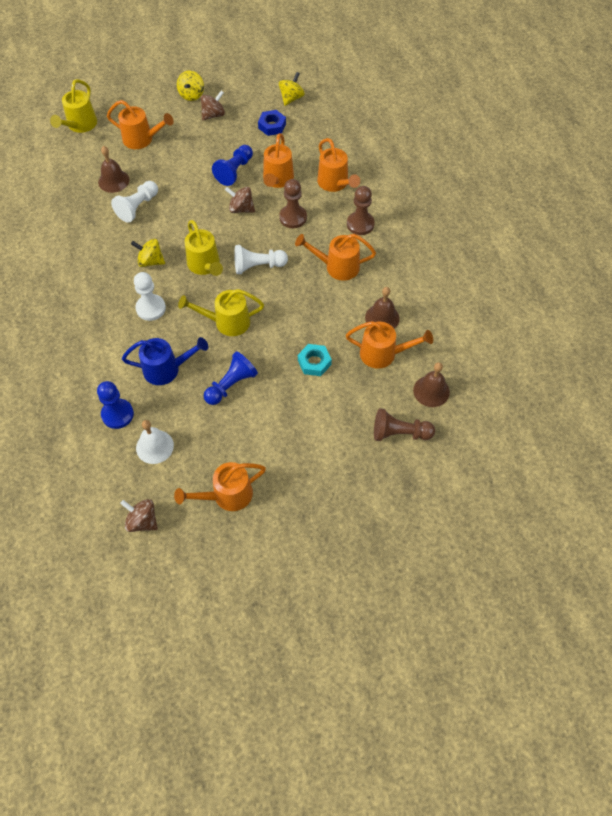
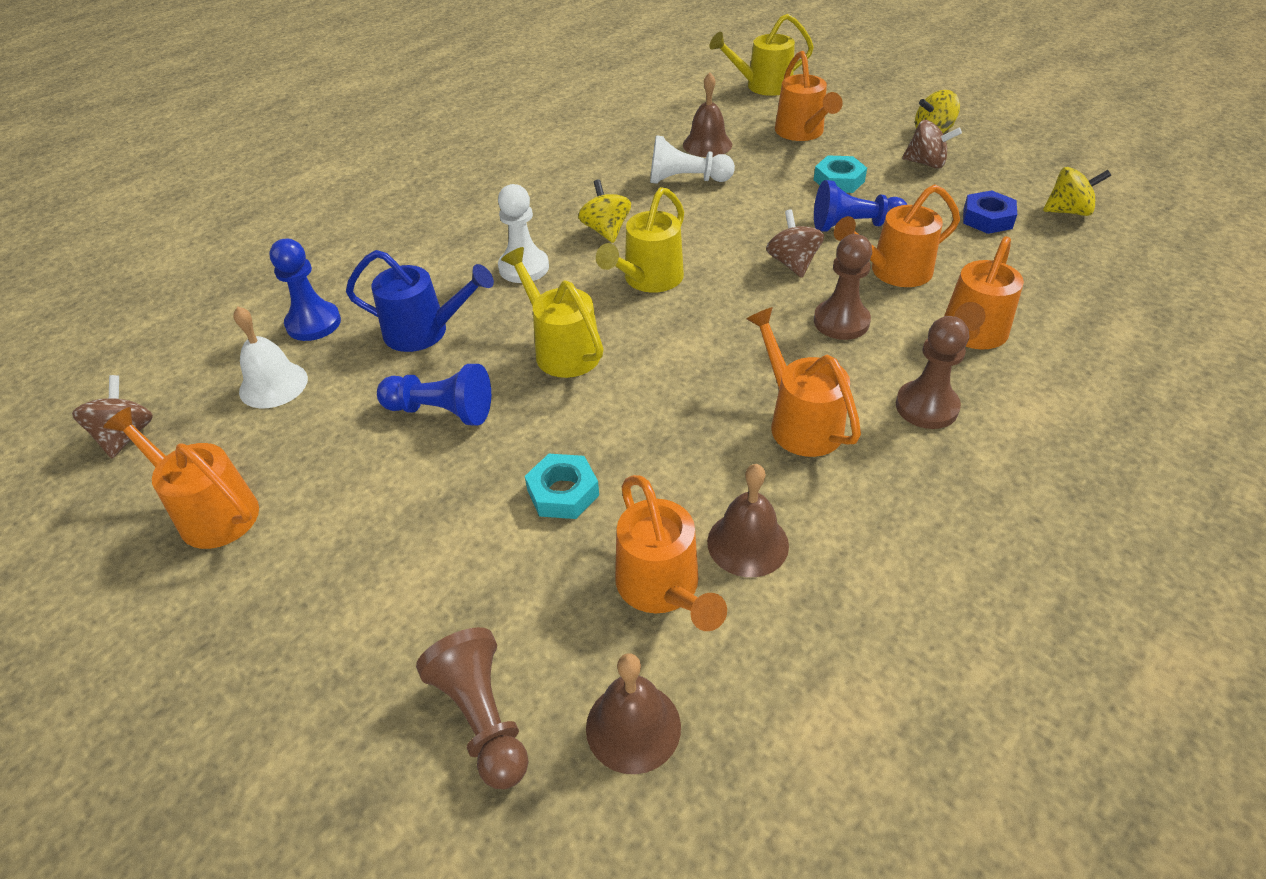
camera: 60 degrees right, 15 degrees down
(167, 369) = (426, 332): blue watering can -> blue watering can turned 45 degrees counterclockwise
(196, 153) = (839, 180): none -> turquoise nut
(258, 266) = (702, 331): white pawn -> none

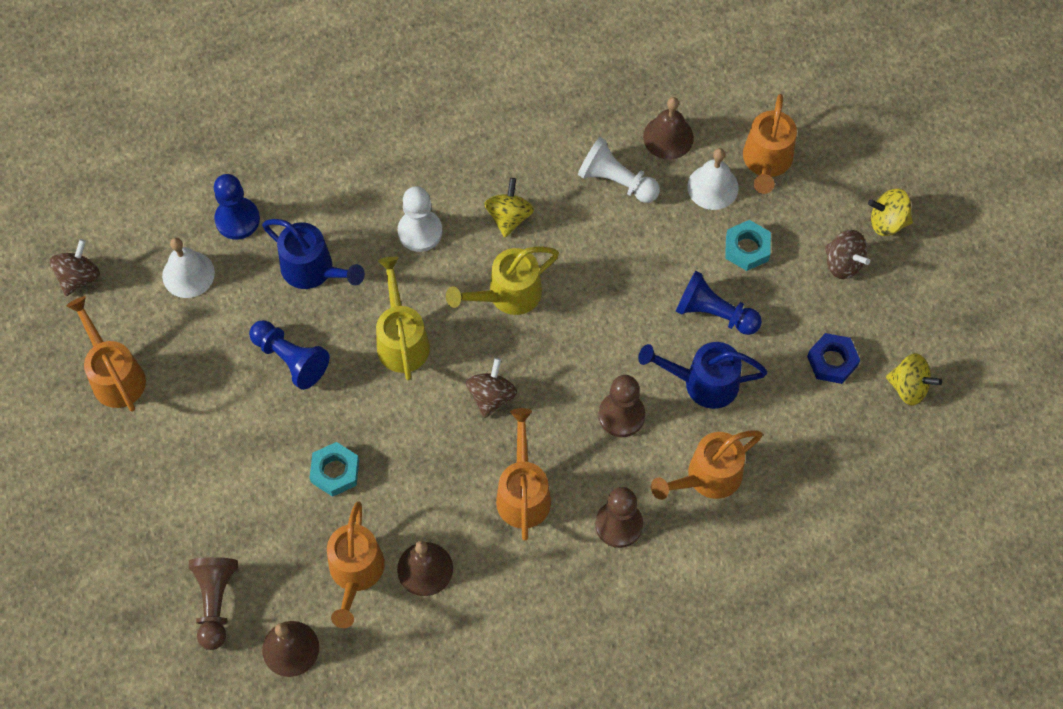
camera: 25 degrees right, 20 degrees up
(762, 86) = (783, 66): yellow watering can -> none
(772, 158) = (713, 187): none -> white bell
(792, 263) = (631, 333): brown spinning top -> brown spinning top (491, 396)
(892, 272) = (702, 383): orange watering can -> blue watering can

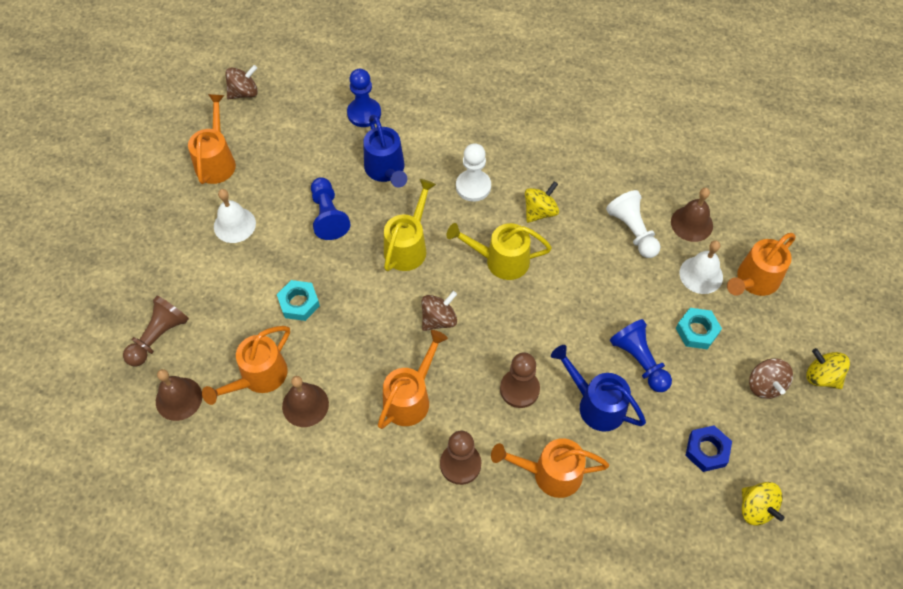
camera: 35 degrees right, 5 degrees down
(188, 274) = (308, 128): white bell -> white bell (234, 225)

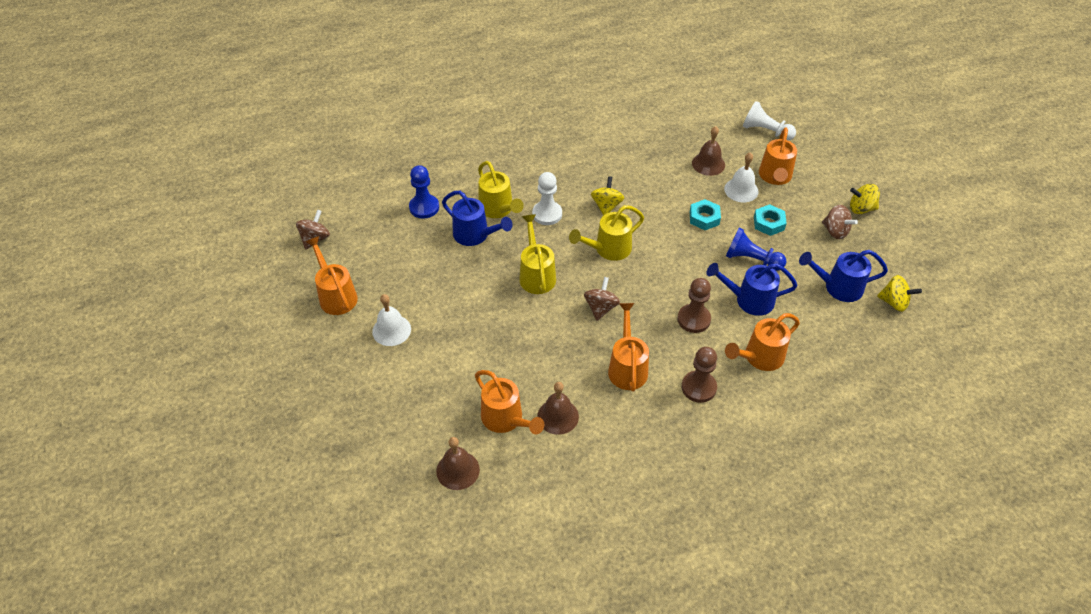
camera: 35 degrees left, 10 degrees down
(158, 337) = (401, 438): brown pawn -> none
(258, 378) = (506, 420): orange watering can -> orange watering can turned 45 degrees counterclockwise
(299, 303) = (491, 354): turquoise nut -> turquoise nut (704, 218)
(328, 216) = (459, 286): blue pawn -> none
(430, 155) = (498, 210): none -> yellow watering can
(632, 231) = (676, 187): white pawn -> white pawn (765, 131)
(707, 450) = (837, 287): blue nut -> blue watering can

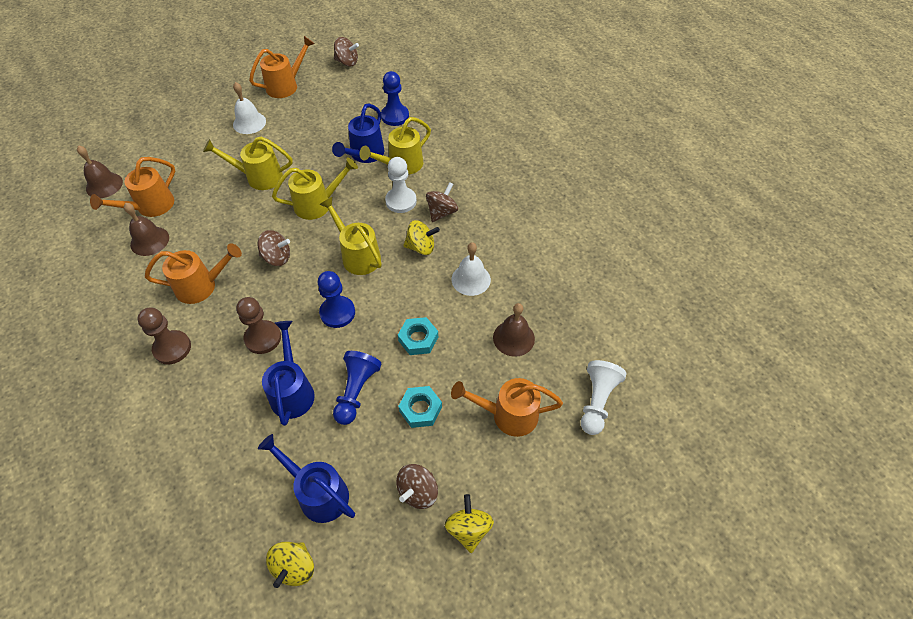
camera: 80 degrees right, 5 degrees up
(484, 322) = (258, 177): none -> yellow watering can
(567, 188) = (442, 212): none -> brown spinning top
(672, 267) = (337, 313): none -> blue pawn
(741, 190) = (474, 376): white bell -> white bell (471, 279)
(759, 358) = (208, 404): orange watering can -> none
(837, 287) = (318, 492): blue watering can -> blue watering can turned 45 degrees counterclockwise

